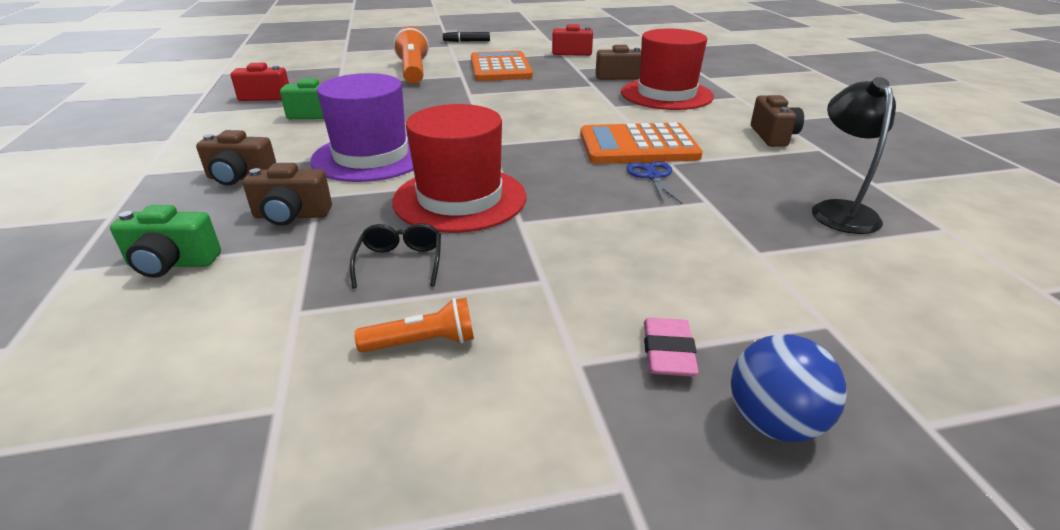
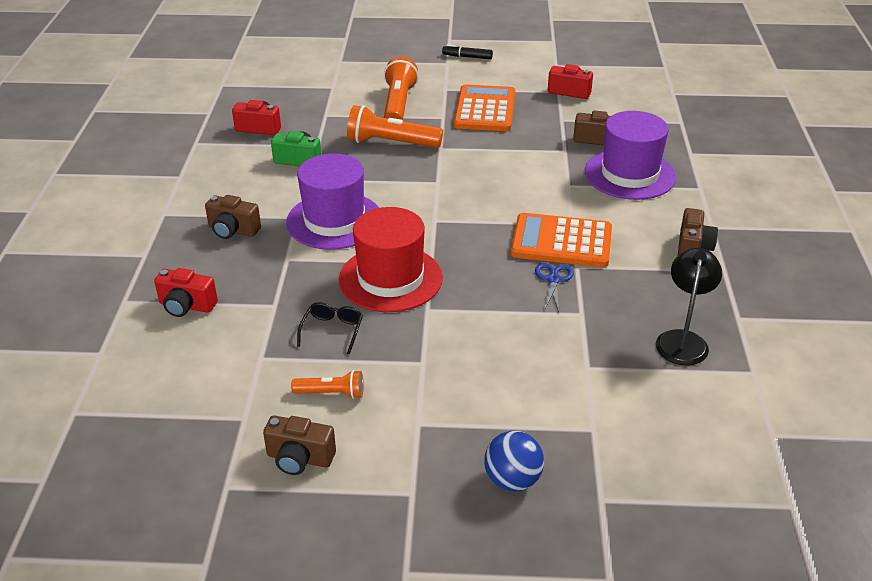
camera: 15 degrees right, 5 degrees up
(172, 264) = (186, 306): green camera -> red camera
(291, 215) = (266, 275): brown camera -> brown camera (299, 458)
(416, 95) = (391, 143): none -> orange flashlight
(666, 94) = (630, 174): red hat -> purple hat
(668, 352) = (477, 428): pink eraser -> none

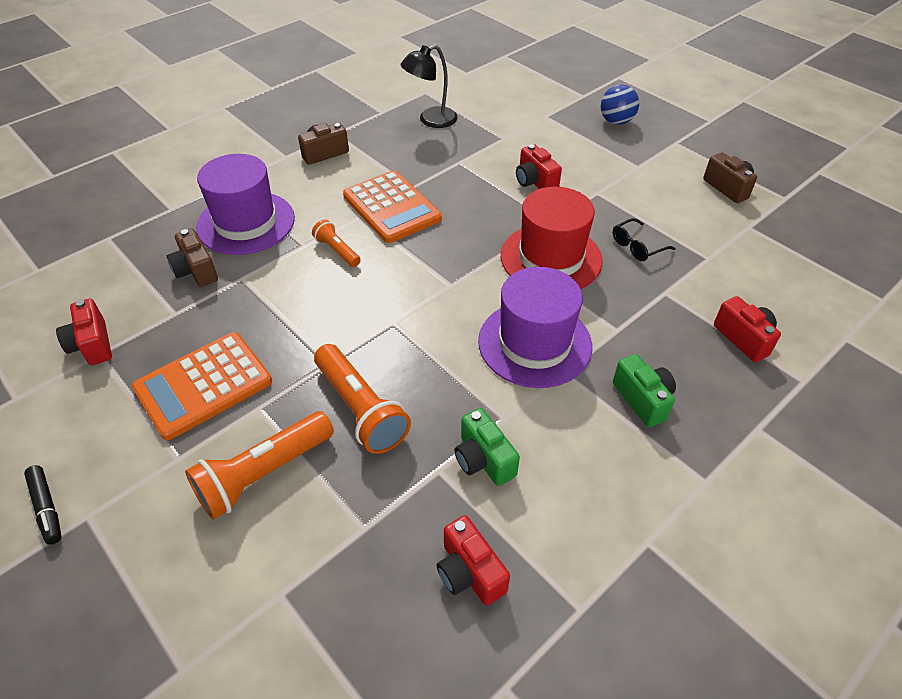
camera: 135 degrees left, 10 degrees up
(233, 230) = (643, 399): brown camera -> green camera
(331, 393) = (676, 209): orange flashlight -> orange flashlight (337, 251)
(490, 337) = (535, 182): none -> red camera
(553, 279) = (441, 188): blue scissors -> none

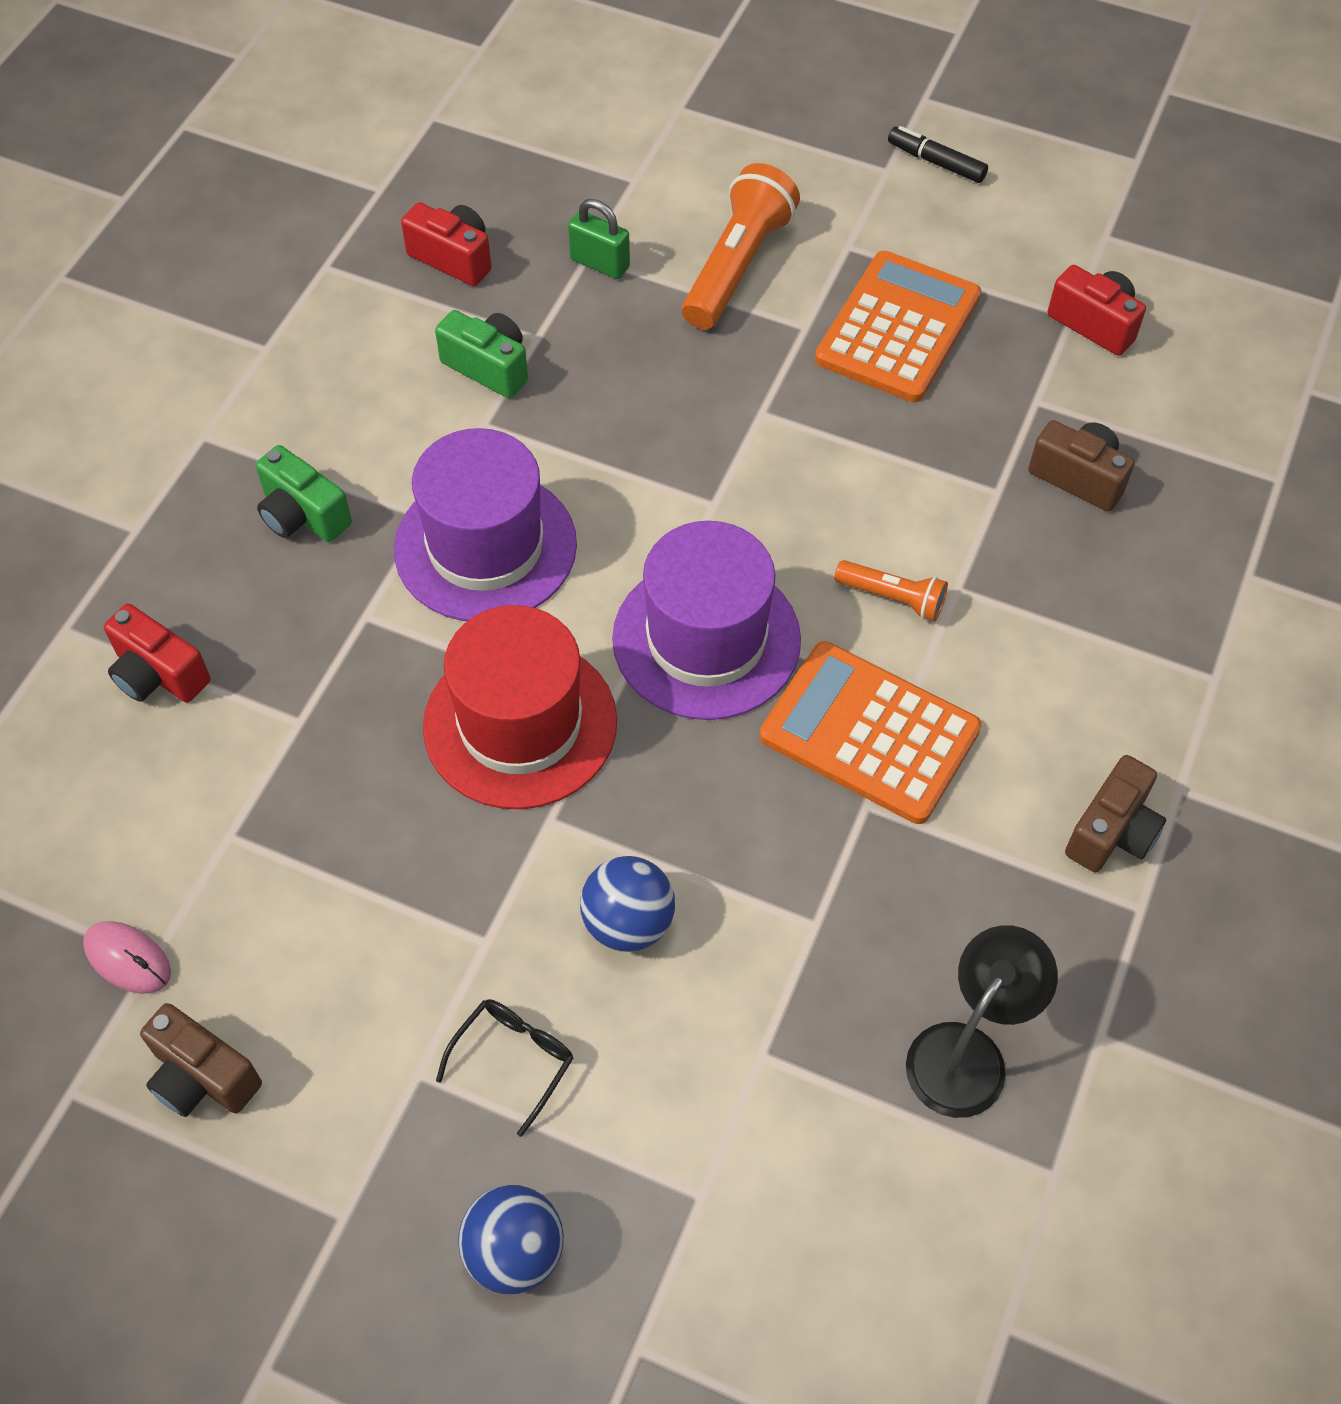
camera: 155 degrees right, 10 degrees up
(246, 223) = (1093, 596): purple hat -> purple hat (706, 639)
(359, 517) = (600, 263): none -> green padlock
(360, 409) = (676, 370): orange flashlight -> none
(535, 182) = (628, 922): red camera -> blue ball
(637, 246) = (369, 815): black glasses -> black glasses (513, 1060)
(761, 230) = (128, 959): none -> pink mouse

